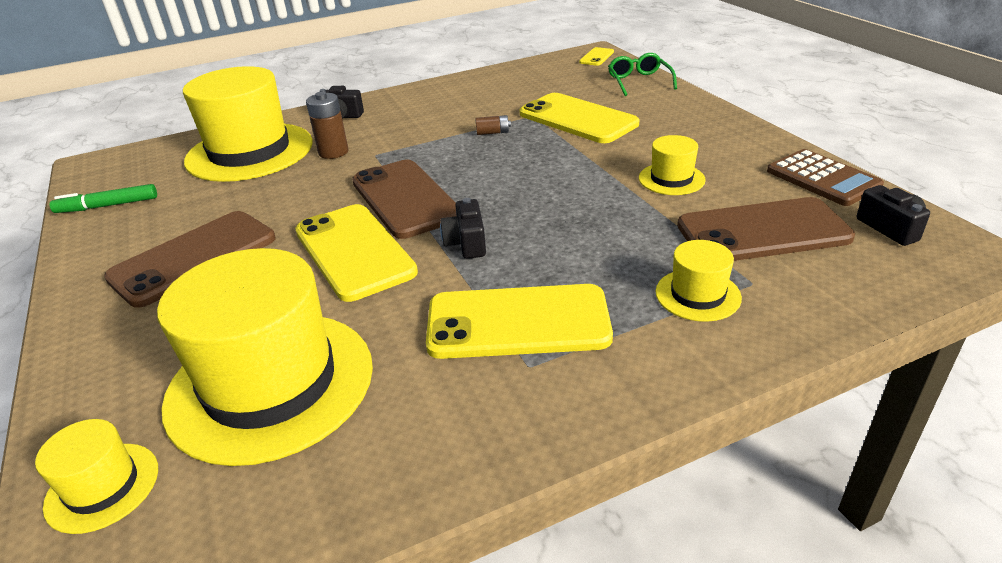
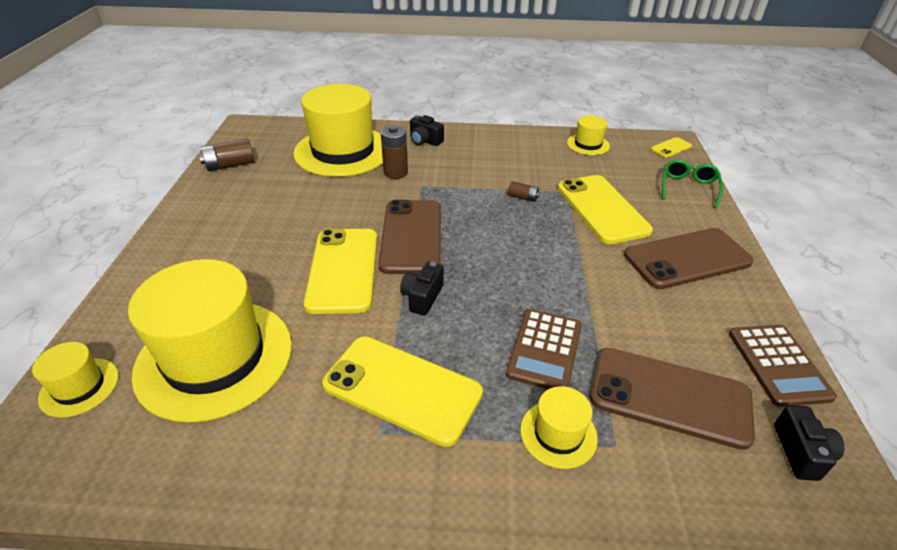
camera: 25 degrees right, 5 degrees up
(107, 206) = (230, 165): green marker -> brown battery
(194, 258) = (246, 231): brown phone -> brown phone (687, 258)
(626, 239) = (544, 350): none -> brown calculator
(671, 179) = (632, 304): yellow hat -> yellow hat (588, 144)

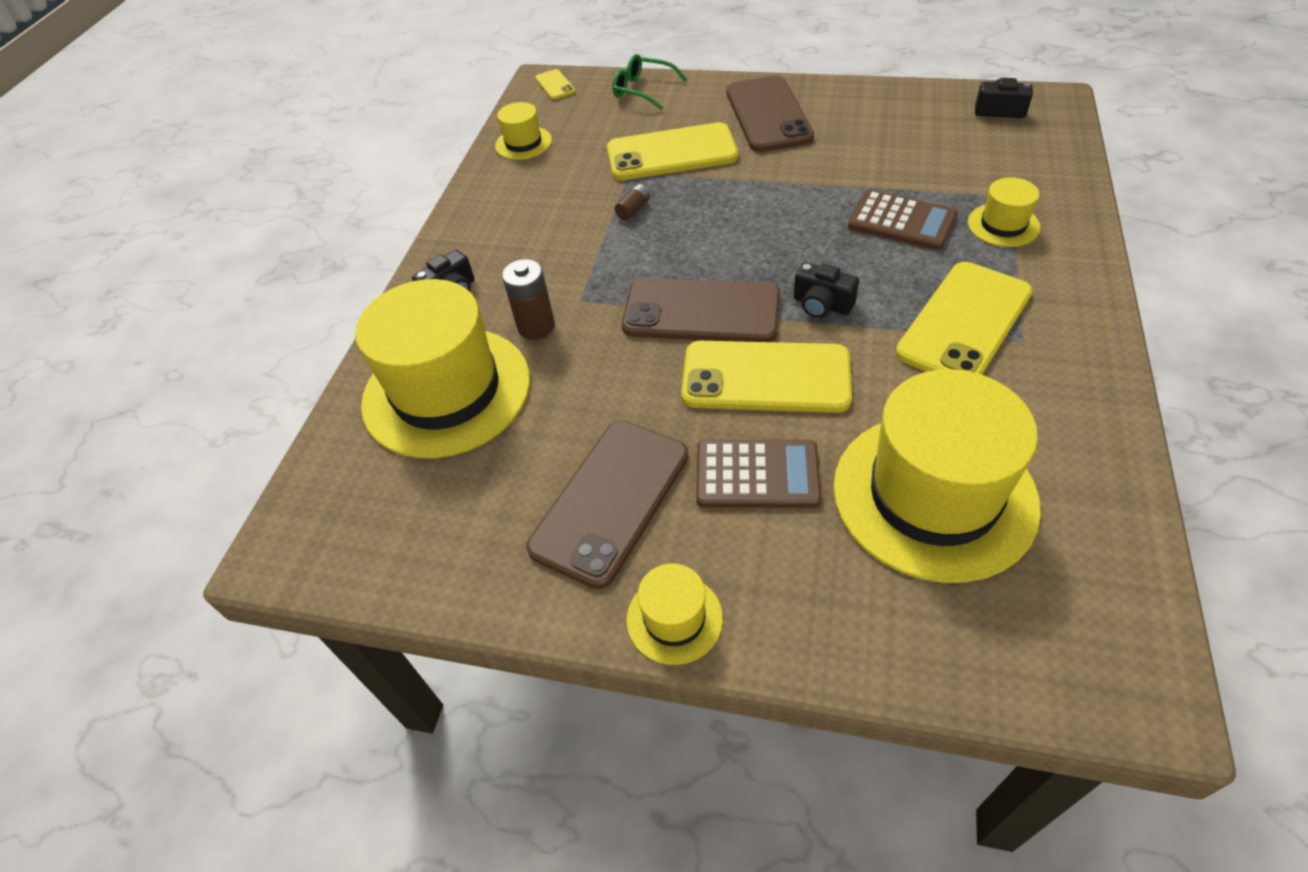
camera: 75 degrees left, 10 degrees up
(79, 387) = (1000, 644): yellow hat -> yellow hat (674, 618)
(230, 165) = (437, 554): brown battery -> none
(669, 396) = (953, 159): brown phone -> brown phone (610, 501)
(778, 365) = (911, 98): brown calculator -> brown calculator (757, 475)

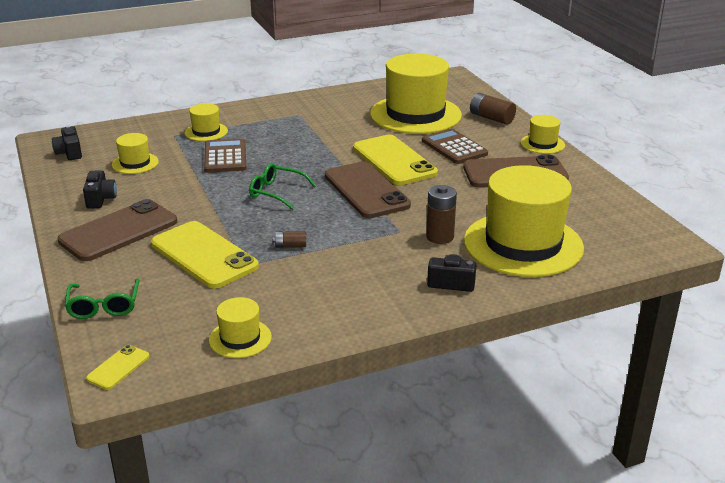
camera: 130 degrees left, 20 degrees down
(762, 235) = (276, 192): none -> green glasses
(822, 304) = (323, 161): black camera -> black camera (100, 199)
(844, 612) = (491, 118): none -> brown battery
(933, 150) = (135, 163): none -> yellow hat
(964, 323) = (300, 127): yellow phone -> none

